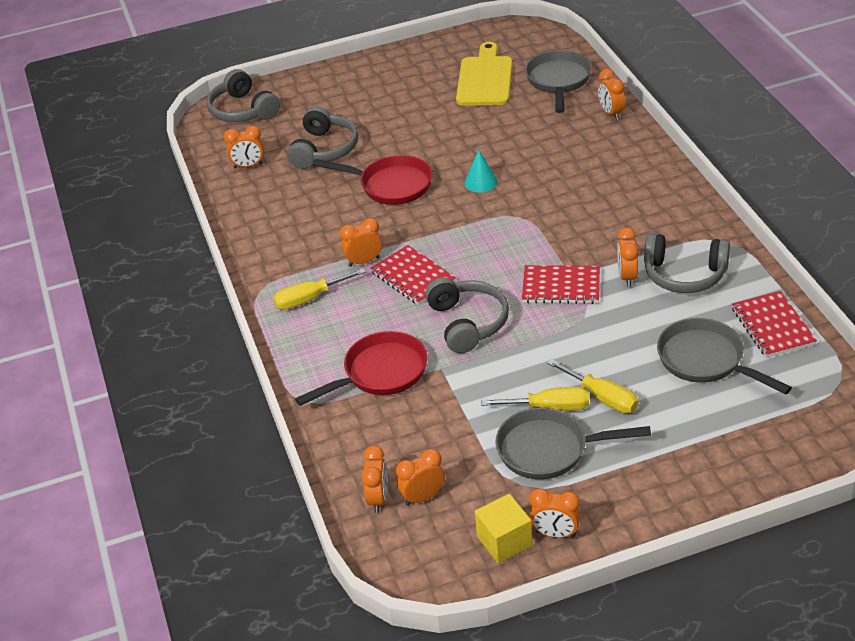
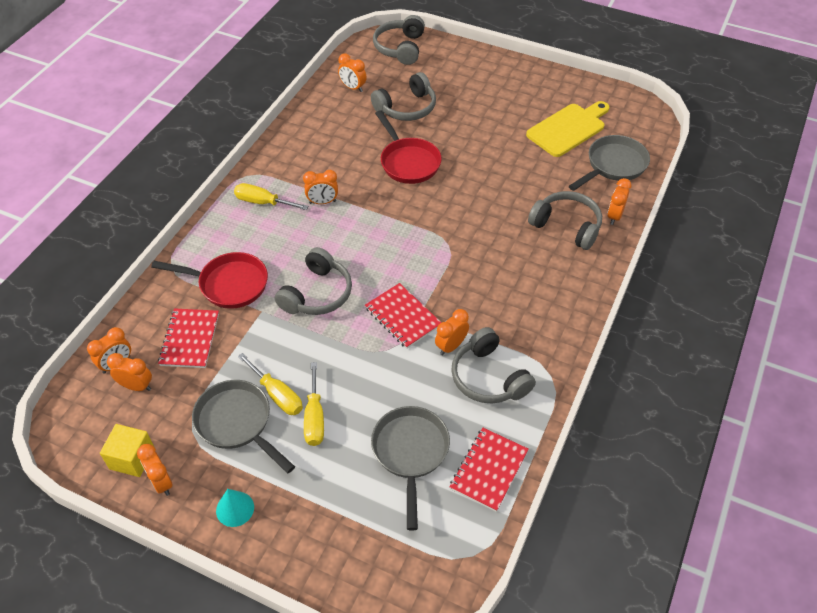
camera: 40 degrees right, 10 degrees up
(364, 262) = (322, 202): orange clock -> orange clock turned 150 degrees clockwise
(413, 277) = (333, 235): red notebook -> red notebook (190, 339)
(481, 182) = (461, 201): turquoise cone -> turquoise cone (235, 509)
(587, 143) = (566, 226): none -> grey headphones

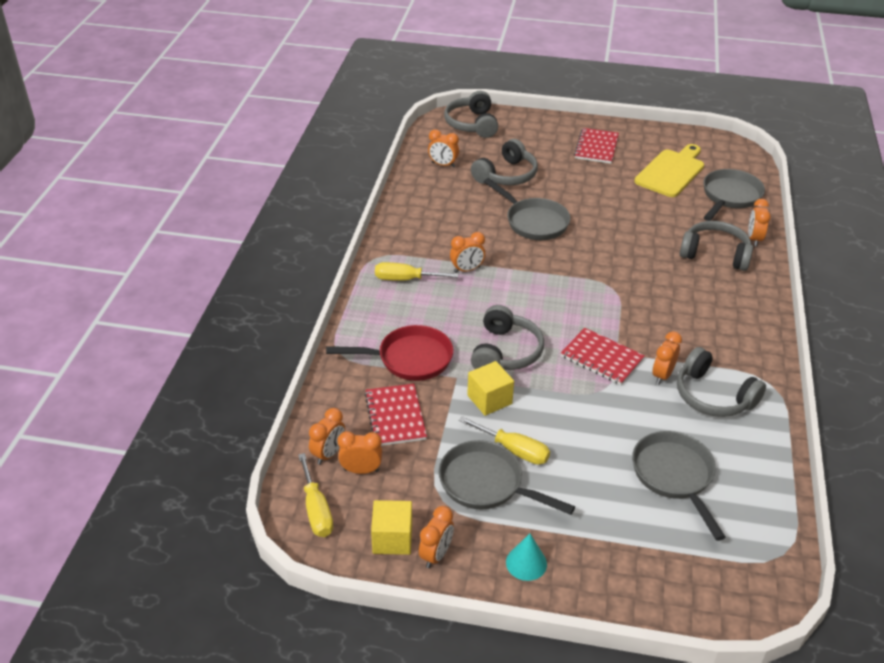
camera: 15 degrees left, 10 degrees down
(161, 482) = (436, 554): orange clock -> orange clock turned 105 degrees counterclockwise
(280, 339) = (489, 399): none -> yellow cube
(314, 417) = (563, 463): yellow screwdriver -> yellow screwdriver (316, 510)
(408, 162) = (533, 222): red pan -> grey pan
(489, 470) = (757, 476): red notebook -> red notebook (596, 147)

